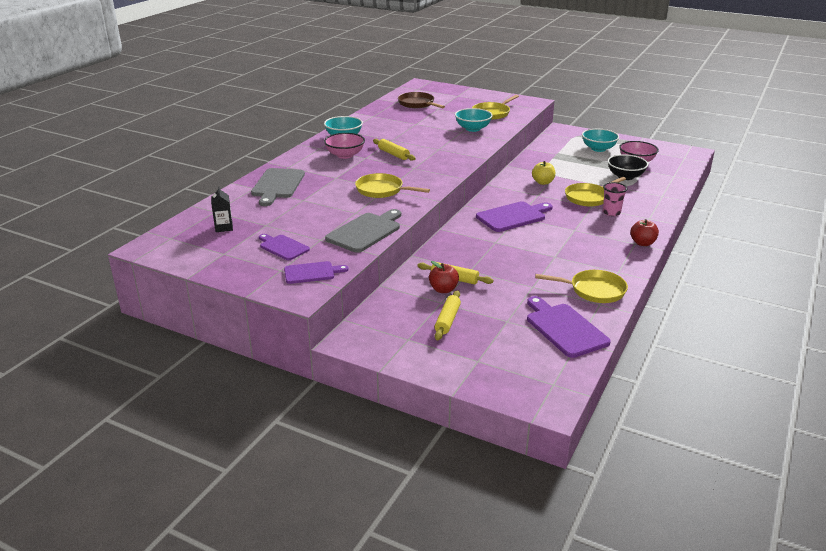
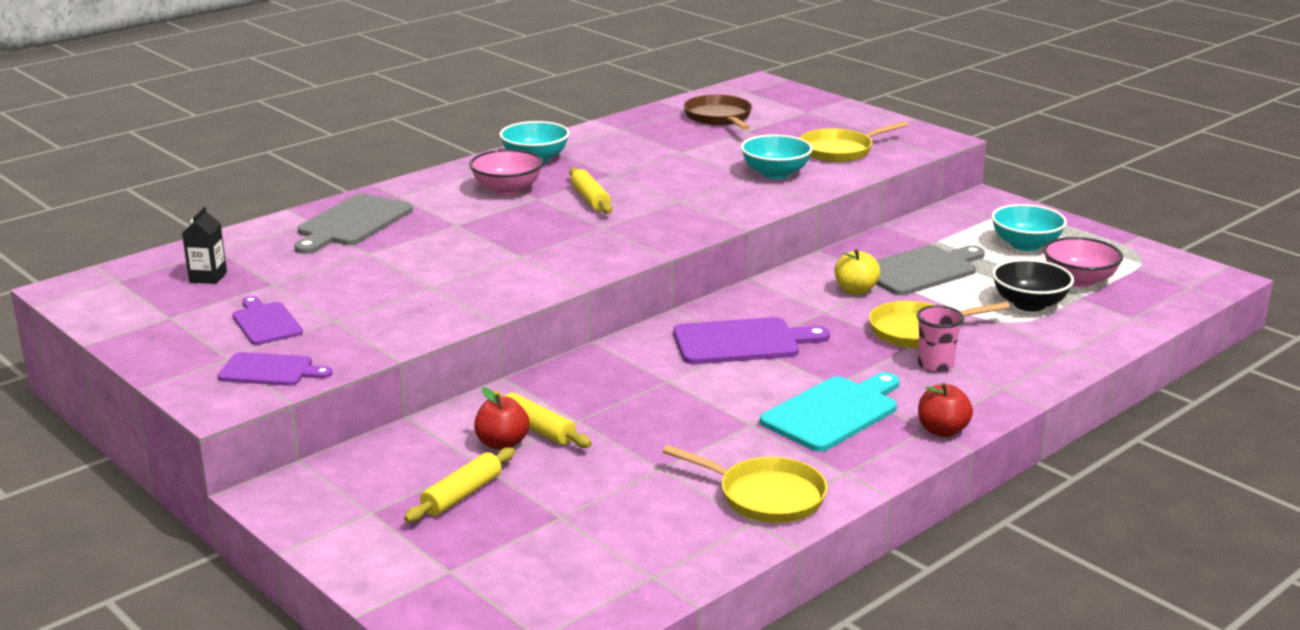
camera: 20 degrees right, 5 degrees down
(366, 231) = (417, 320): grey cutting board -> grey cutting board (921, 270)
(382, 190) = (511, 257): yellow pan -> none
(564, 328) = (649, 550): purple cutting board -> none
(587, 243) = (833, 412): none -> turquoise cutting board

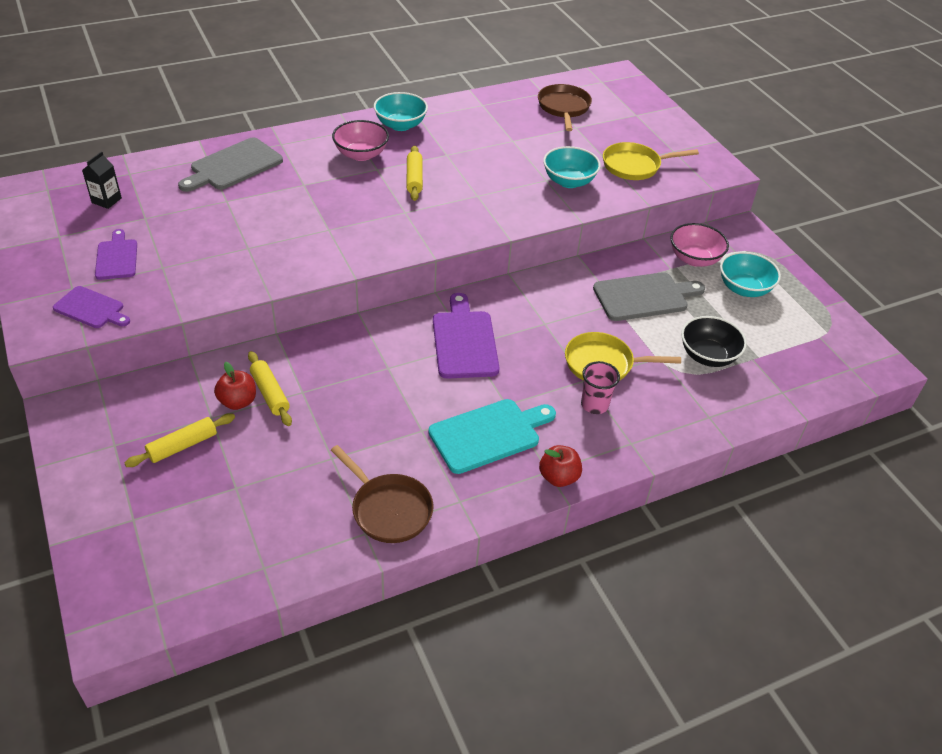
camera: 15 degrees right, 20 degrees up
(742, 342) = (464, 341): purple cutting board -> purple cutting board turned 105 degrees counterclockwise
(765, 496) = (388, 509): yellow pan -> brown pan
(856, 290) = (581, 307): yellow apple -> none
(1079, 280) = (764, 339): pink bowl -> pink bowl (694, 259)

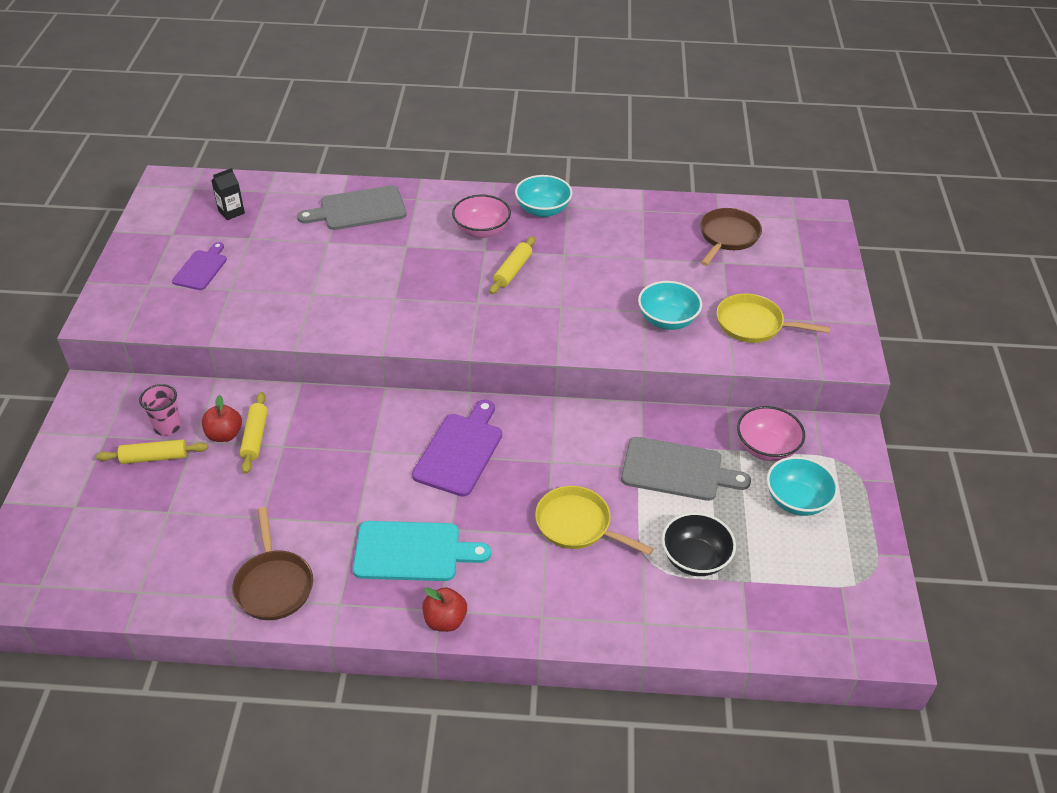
camera: 30 degrees right, 0 degrees up
(91, 309) = (149, 309): purple cutting board -> none
(594, 405) = (536, 563): pink cup -> pink cup (167, 426)

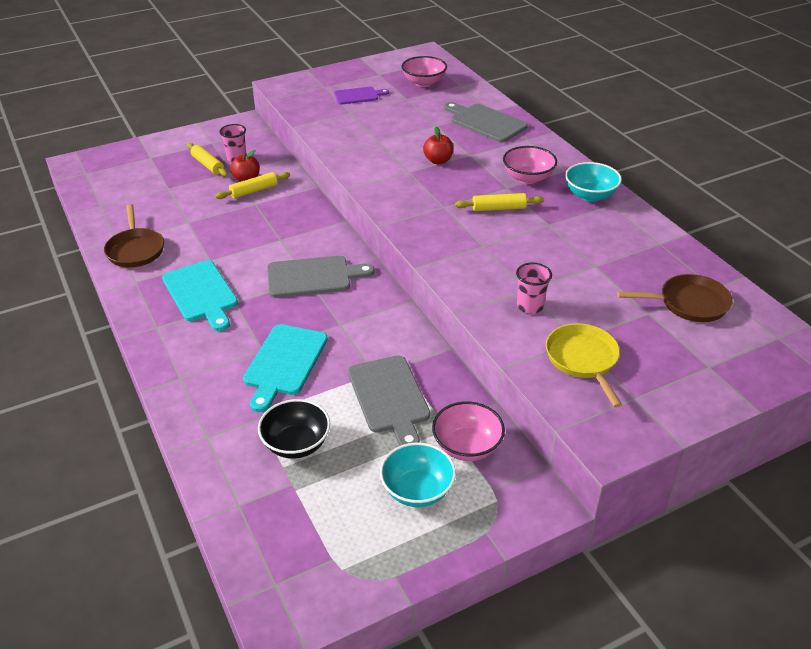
camera: 60 degrees right, 5 degrees down
(231, 212) = (424, 83): black carton -> pink bowl
(274, 584) = (135, 249): brown pan -> brown pan turned 60 degrees counterclockwise
(445, 620) = (148, 332): red apple -> red apple (438, 160)
(460, 451) = (313, 277): purple cutting board -> grey cutting board
(577, 525) = (284, 363): yellow pan -> turquoise cutting board
(667, 320) = (530, 306): turquoise bowl -> pink cup

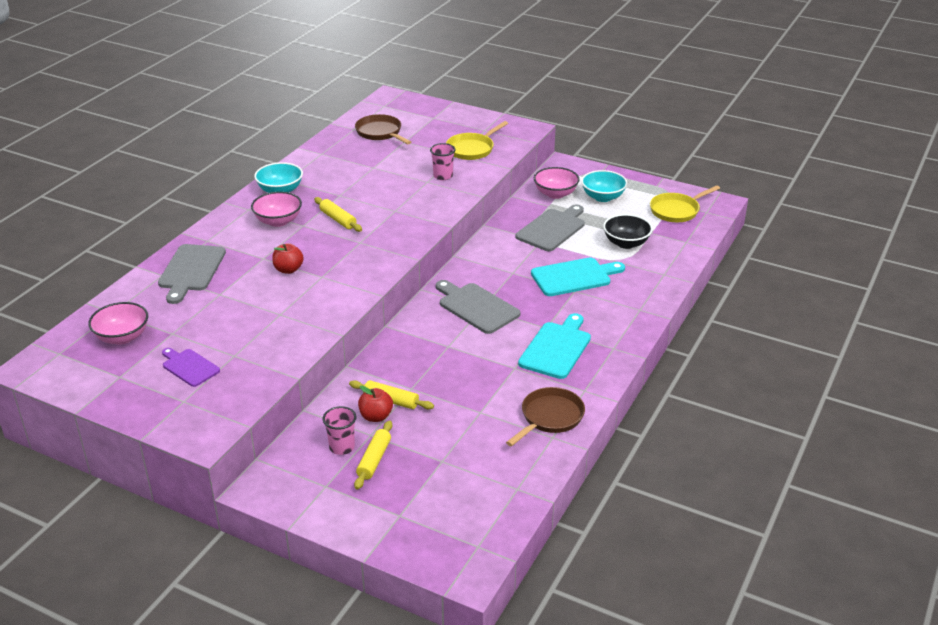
camera: 125 degrees left, 5 degrees down
(311, 550) = (677, 210): none -> yellow pan

